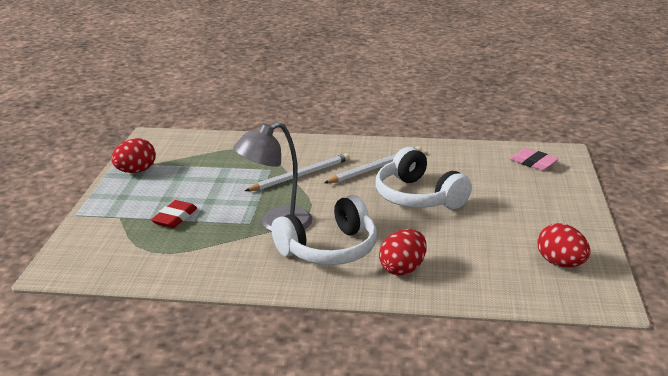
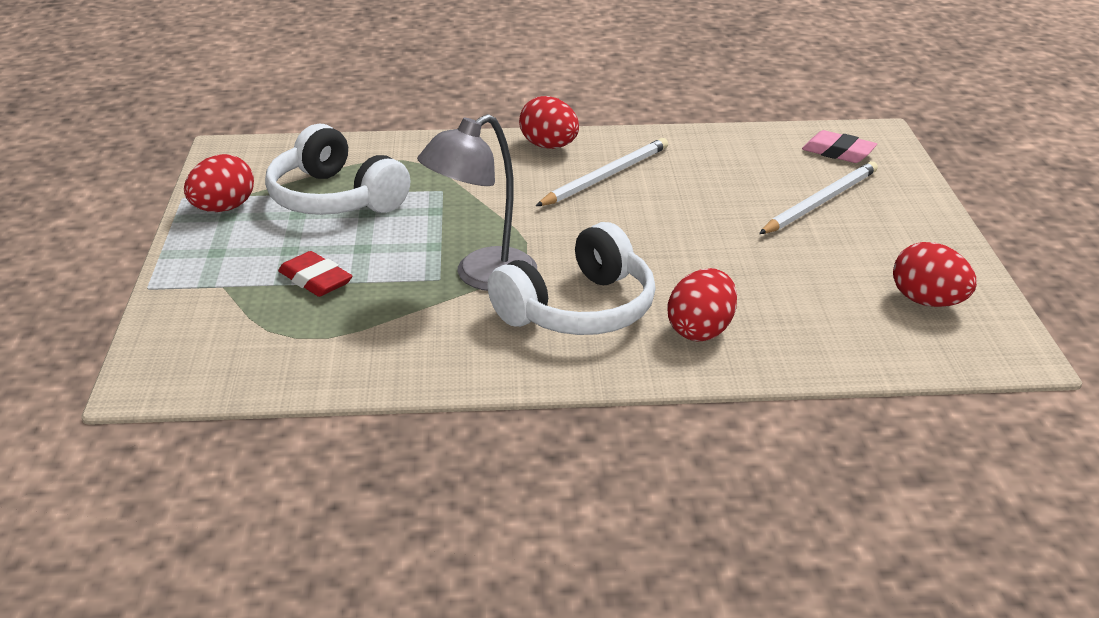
camera: 10 degrees left, 5 degrees up
(175, 218) = (315, 280): red eraser -> red eraser turned 60 degrees counterclockwise
(301, 175) = (493, 196): white pencil -> white pencil (821, 202)
(346, 147) = (549, 146): none -> red egg
(418, 197) = (686, 217): white headphones -> white headphones (334, 198)

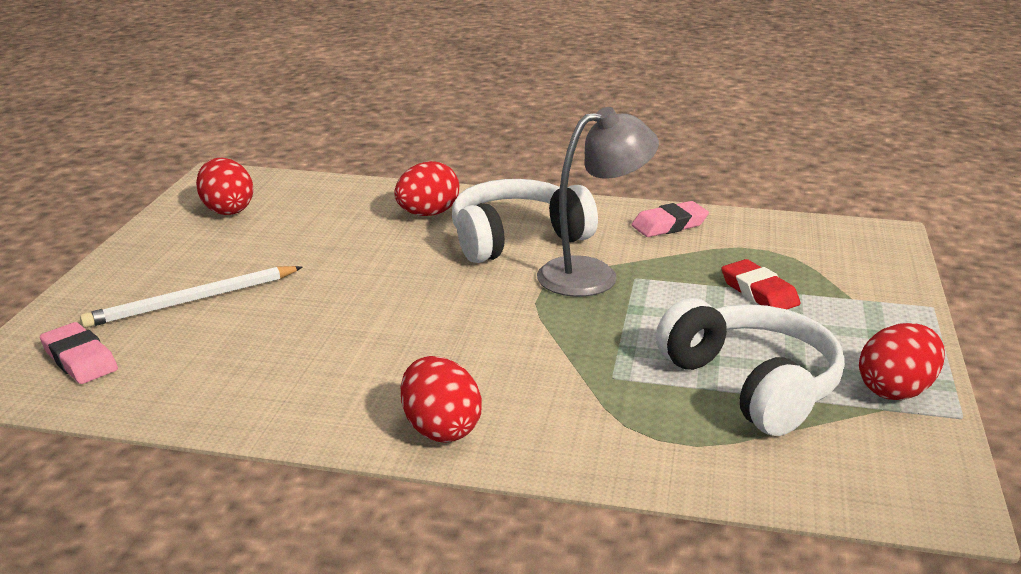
camera: 165 degrees left, 5 degrees down
(410, 357) = (669, 225): none -> pink eraser
(606, 176) = (397, 367): white pencil -> none

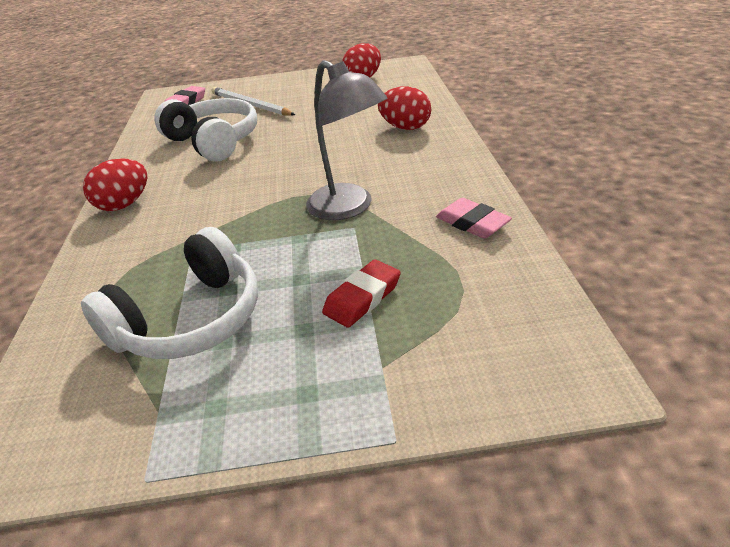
camera: 75 degrees right, 10 degrees up
(517, 239) = (390, 165): white headphones -> white headphones (214, 141)
(896, 390) = (192, 419): red egg -> none

